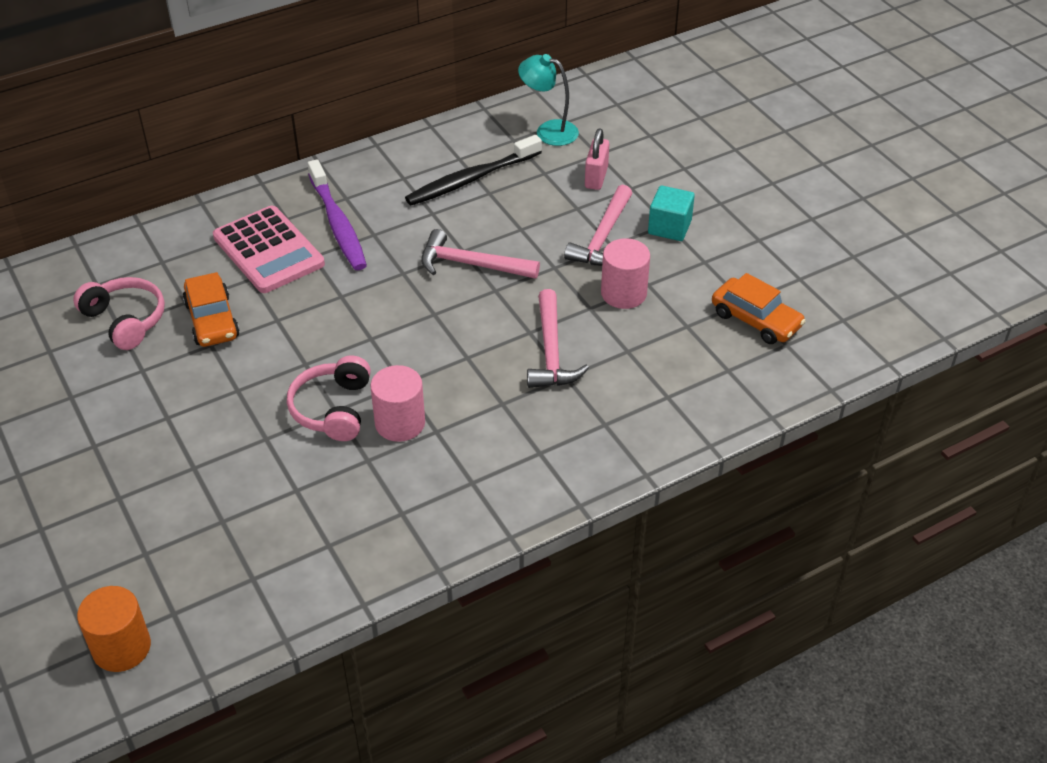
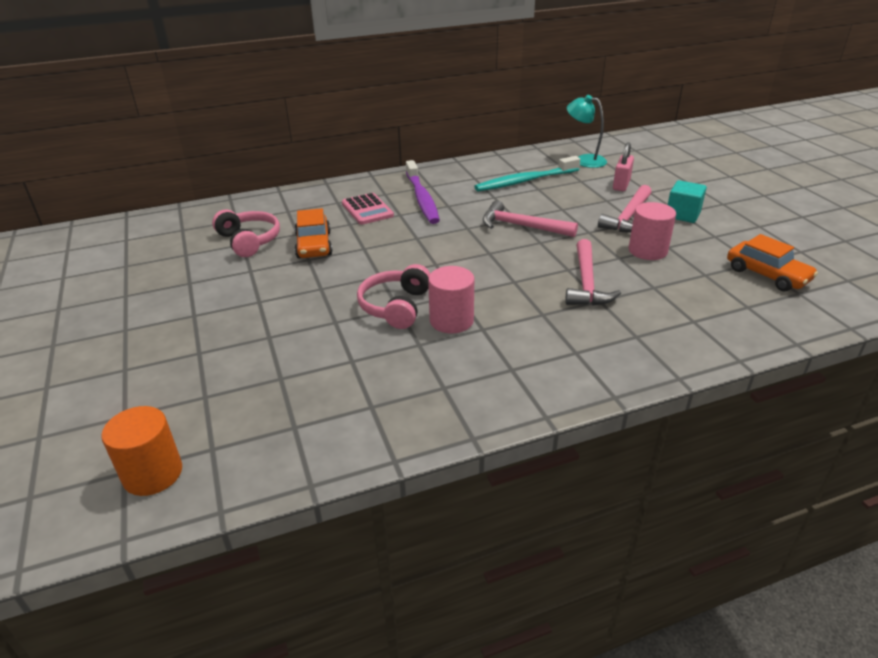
camera: 10 degrees right, 10 degrees down
(268, 251) = (367, 210): pink calculator -> pink calculator, size x0.66
(471, 179) = (525, 181): black toothbrush -> turquoise toothbrush

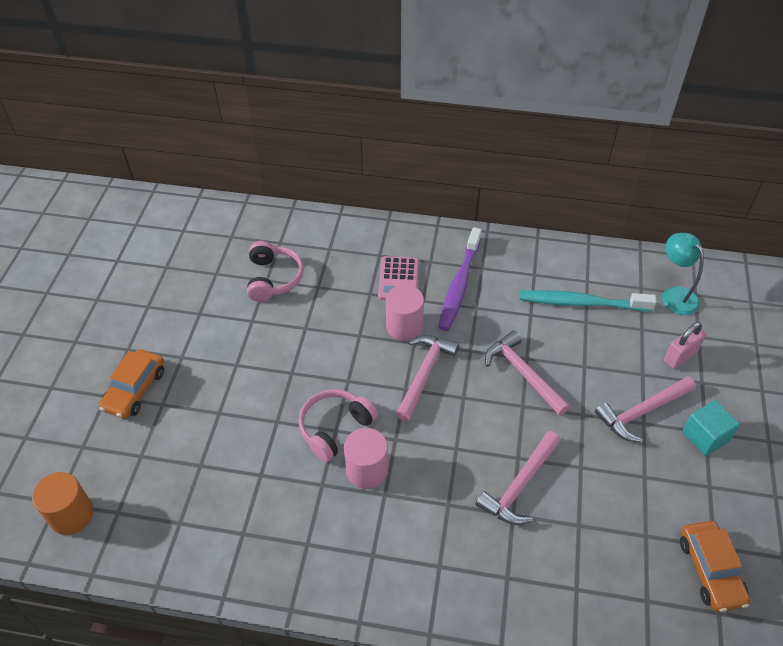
camera: 30 degrees right, 15 degrees up
(314, 245) = (321, 310): orange car -> orange car (135, 390)
(443, 251) = (424, 374): none -> pink hammer
(647, 251) = (618, 472): pink cylinder -> pink cylinder (404, 326)

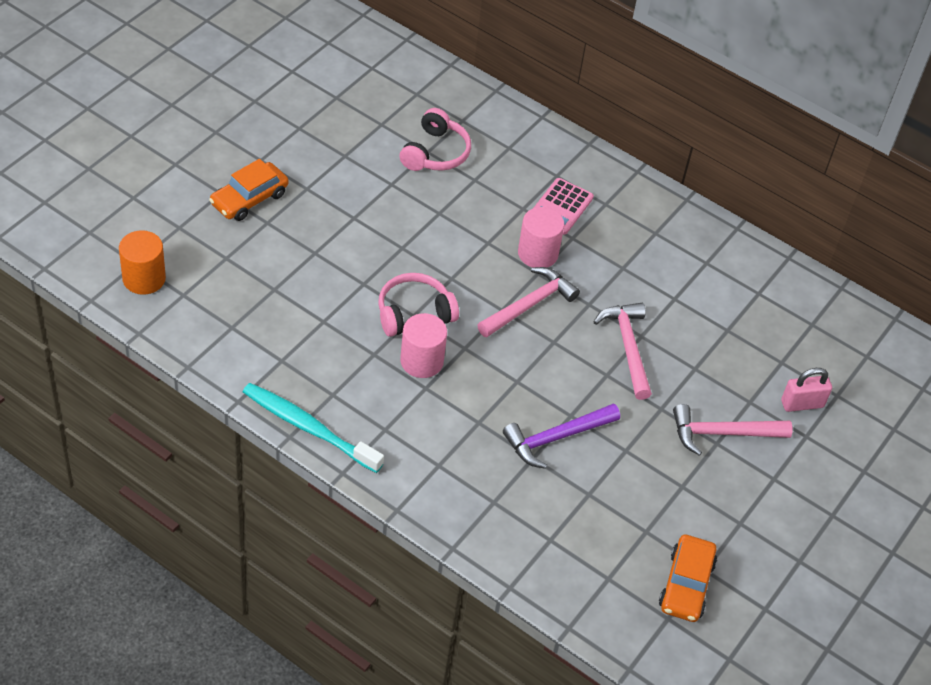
camera: 20 degrees right, 0 degrees up
(459, 285) = (620, 239): purple toothbrush -> none
(520, 485) = (556, 438): pink hammer -> purple hammer
(582, 303) = (736, 311): turquoise toothbrush -> turquoise toothbrush (308, 428)
(675, 295) = (843, 347): turquoise lamp -> none
(705, 436) = (770, 482): turquoise cube -> none

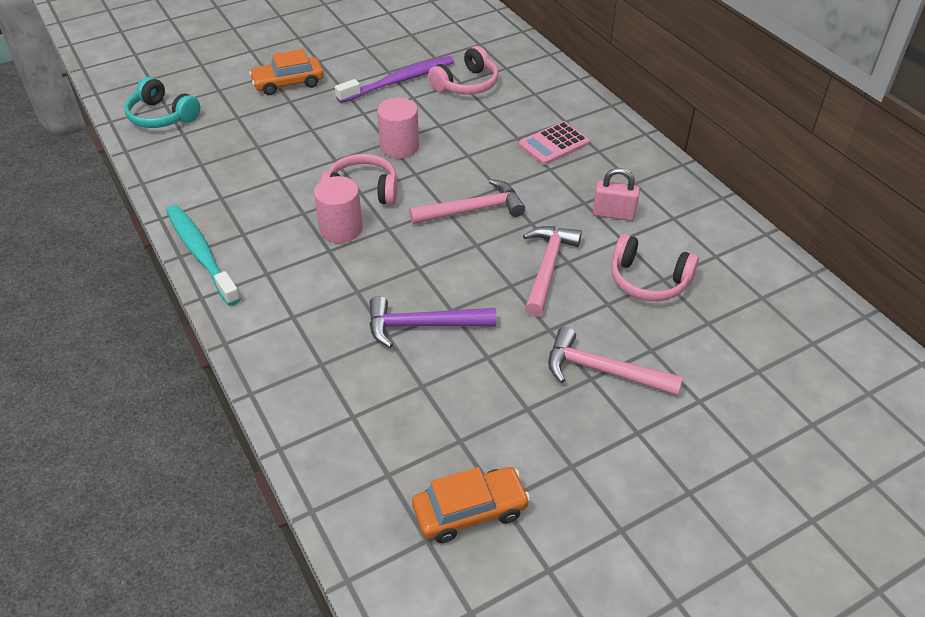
camera: 30 degrees right, 5 degrees down
(144, 278) = (162, 116): orange cylinder -> turquoise headphones
(364, 166) = (399, 81): none -> purple toothbrush
(538, 253) = (508, 173): pink cylinder -> pink cylinder (399, 147)
(686, 585) = (470, 511): orange car -> orange car turned 150 degrees counterclockwise
(716, 335) = (648, 280): none -> pink headphones
(802, 404) = (711, 368): pink padlock -> pink padlock (613, 214)

